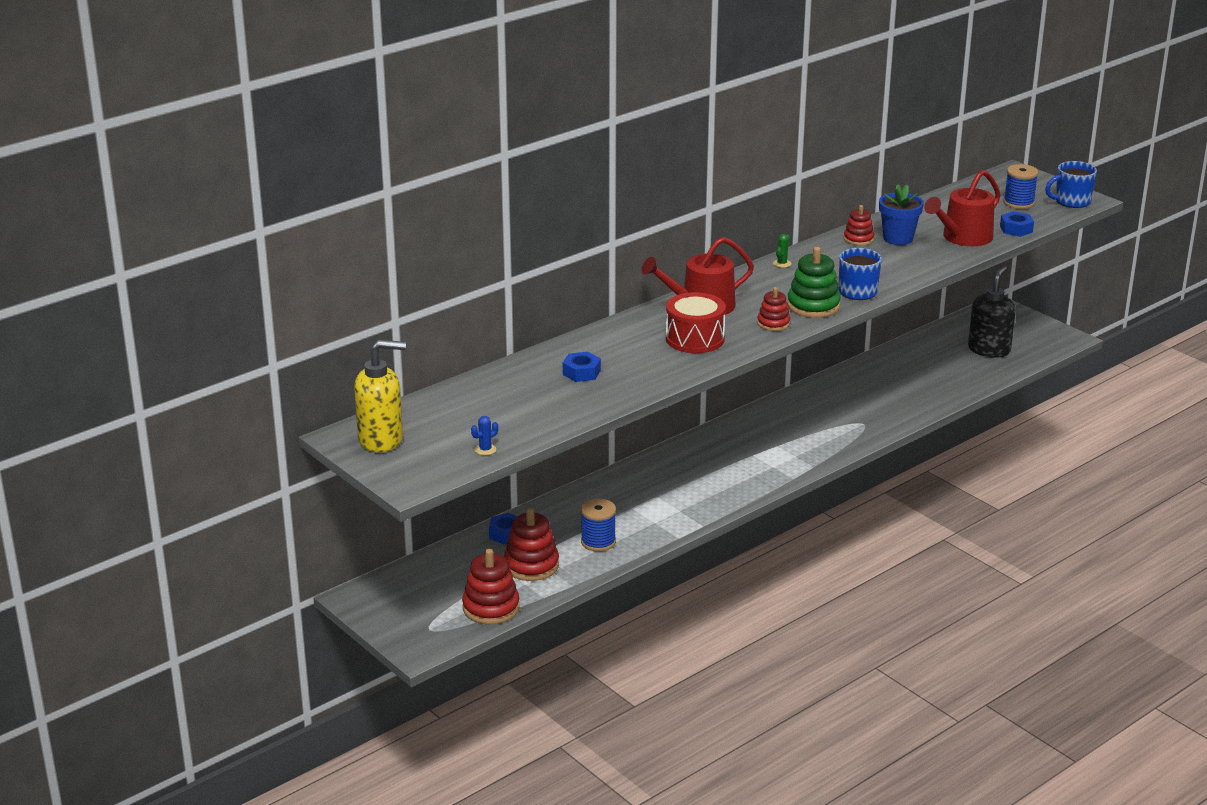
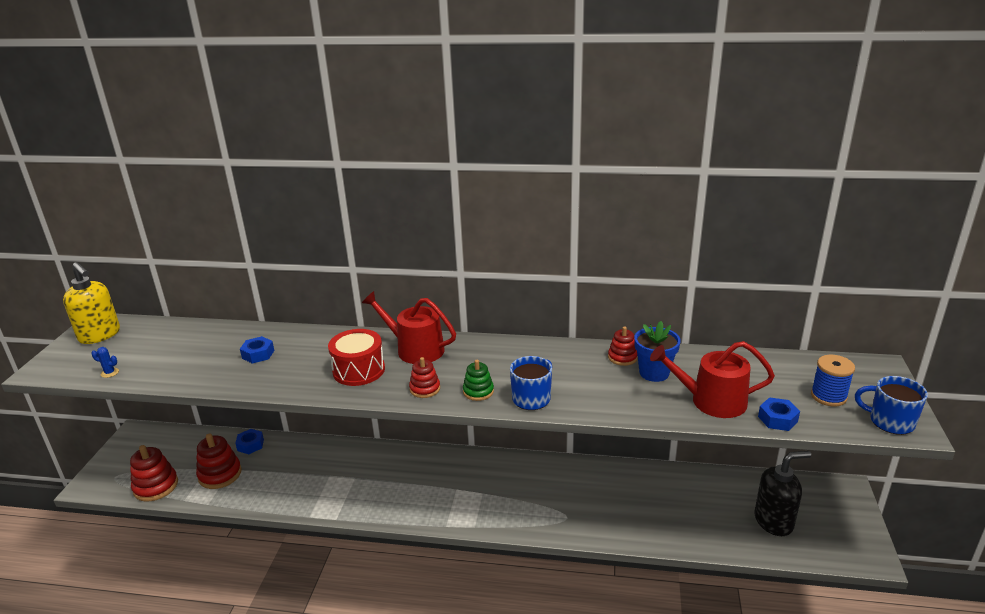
camera: 50 degrees right, 0 degrees up
(598, 542) = (272, 485): blue spool -> none
(782, 263) = (529, 347): green cactus -> none
(813, 306) = (478, 391): green stacking toy -> green stacking toy, size x0.61

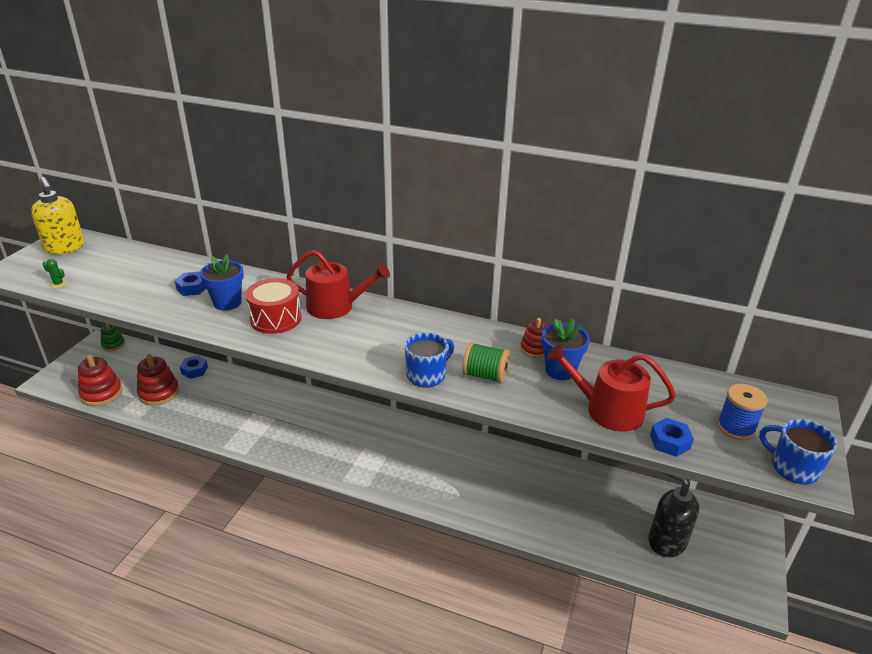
camera: 10 degrees right, 5 degrees up
(110, 373) = (58, 284): blue cactus -> green cactus
(302, 363) = (227, 303): none -> blue flower pot
(415, 349) = (336, 306): red watering can -> red watering can turned 150 degrees clockwise
(425, 389) = (329, 347): red stacking toy -> none
(478, 391) = (378, 359): green stacking toy -> green stacking toy (113, 345)
(587, 389) = (485, 375): none -> green spool
(774, 521) = (666, 541): black soap dispenser -> black soap dispenser turned 135 degrees counterclockwise

